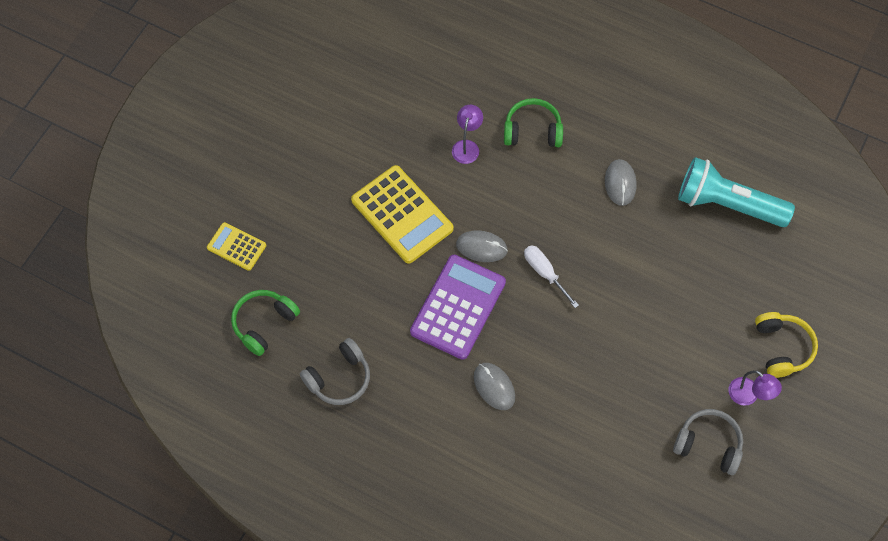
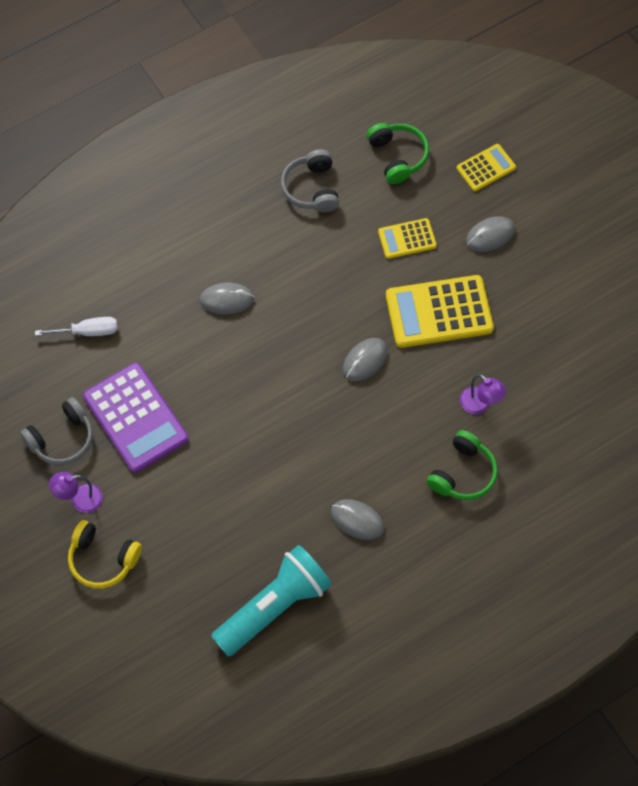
camera: 120 degrees right, 0 degrees up
(304, 211) = (490, 235): none -> grey mouse
(345, 273) = (407, 239): none -> yellow calculator
(458, 307) = (318, 310): purple calculator -> purple calculator (135, 418)
(545, 273) = (306, 399): white screwdriver -> white screwdriver (87, 331)

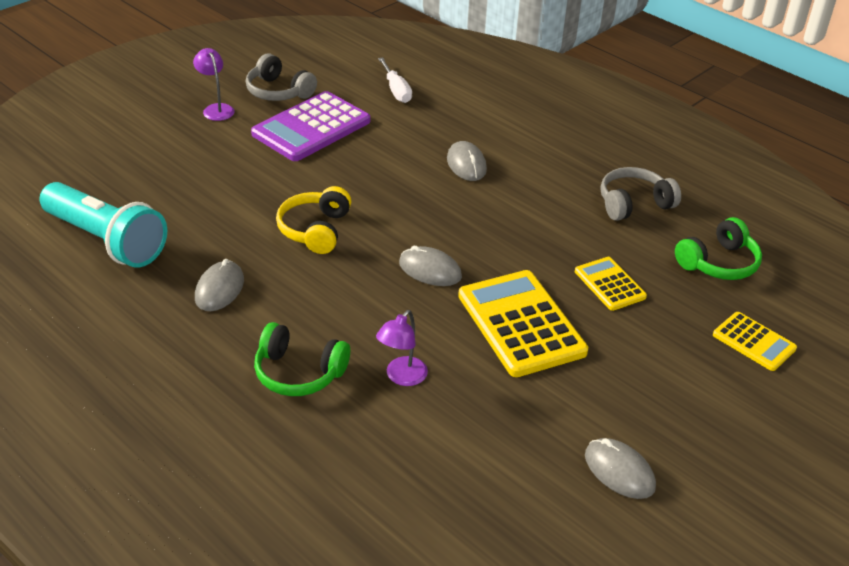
camera: 75 degrees right, 25 degrees down
(102, 559) = (155, 129): yellow headphones -> yellow headphones (315, 230)
(490, 235) = (655, 357): grey mouse -> grey mouse (619, 471)

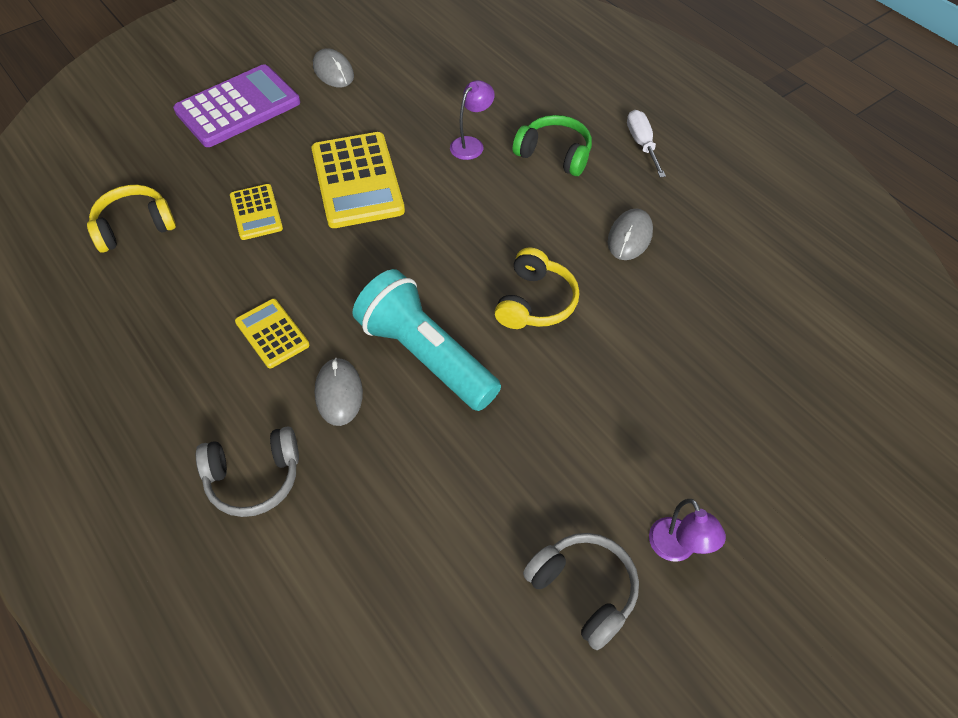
camera: 170 degrees left, 15 degrees up
(106, 241) = (758, 305): turquoise flashlight -> turquoise flashlight (426, 356)
(311, 128) = (534, 489): purple calculator -> purple calculator (238, 107)
(396, 90) = (395, 577): white screwdriver -> white screwdriver (642, 144)
(430, 270) = (424, 242): grey mouse -> none
(634, 204) = (169, 310): grey headphones -> grey headphones (254, 478)
(718, 263) = (134, 227): green headphones -> yellow headphones
(754, 342) = (166, 149): yellow calculator -> yellow calculator (272, 334)

